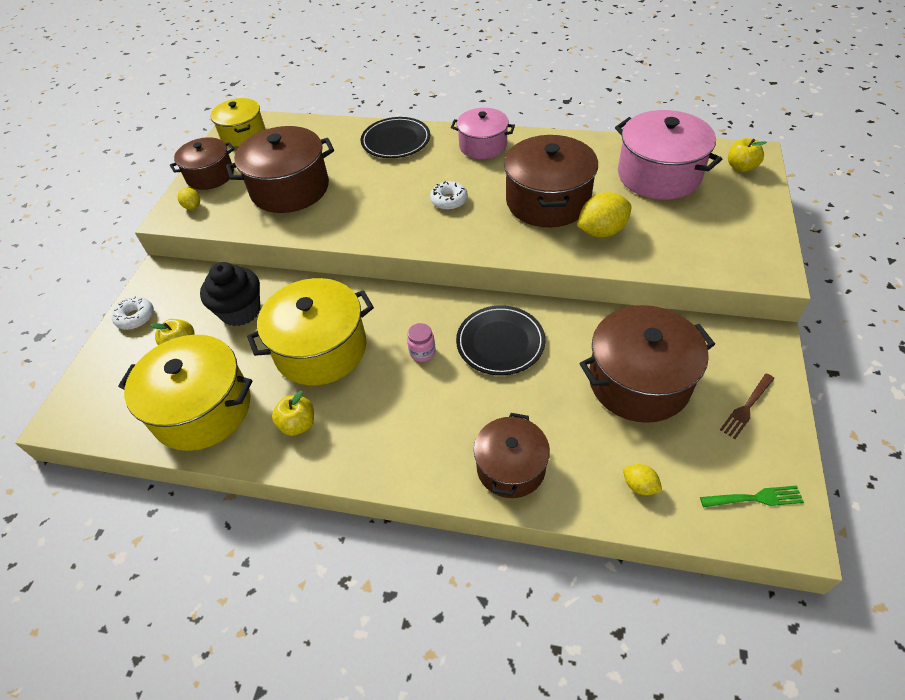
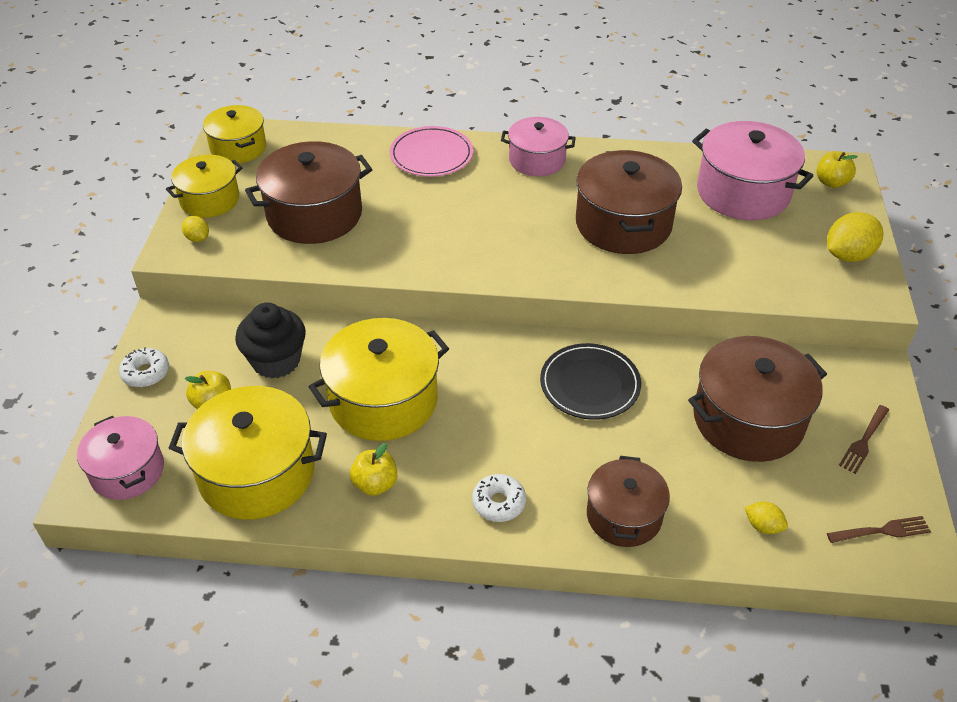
camera: 10 degrees left, 5 degrees down
(100, 401) = (127, 471): none -> pink pot
(210, 175) = (209, 200): brown pot -> yellow pot
(396, 141) = (431, 155): black plate -> pink plate
(422, 352) = (503, 399): pink jar -> none
(449, 200) = (509, 225): white donut -> white donut (498, 503)
(601, 231) = (689, 257): yellow lemon -> yellow lemon (848, 255)
(755, 498) = (882, 531): green fork -> brown fork

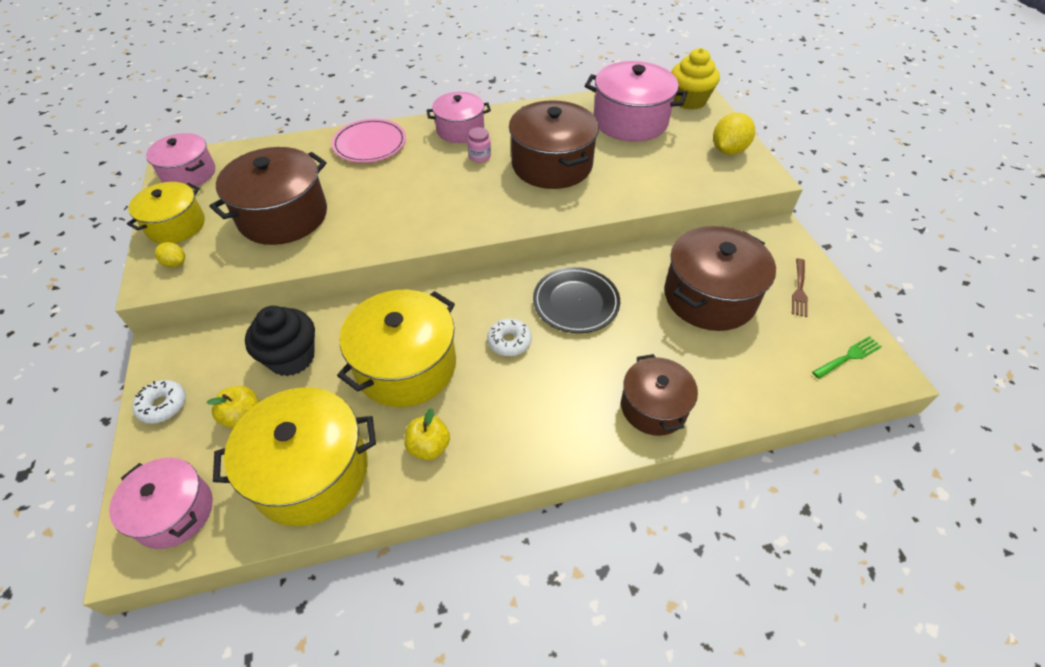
camera: 20 degrees left, 5 degrees up
(238, 148) = (189, 174): yellow pot -> pink pot
(498, 503) = (546, 429): white donut -> white donut (509, 341)
(545, 196) = (480, 156): none -> pink jar
(763, 526) = (763, 381): yellow lemon -> none
(831, 182) = (689, 100): yellow apple -> yellow cupcake
(882, 531) = (848, 357): brown fork -> green fork

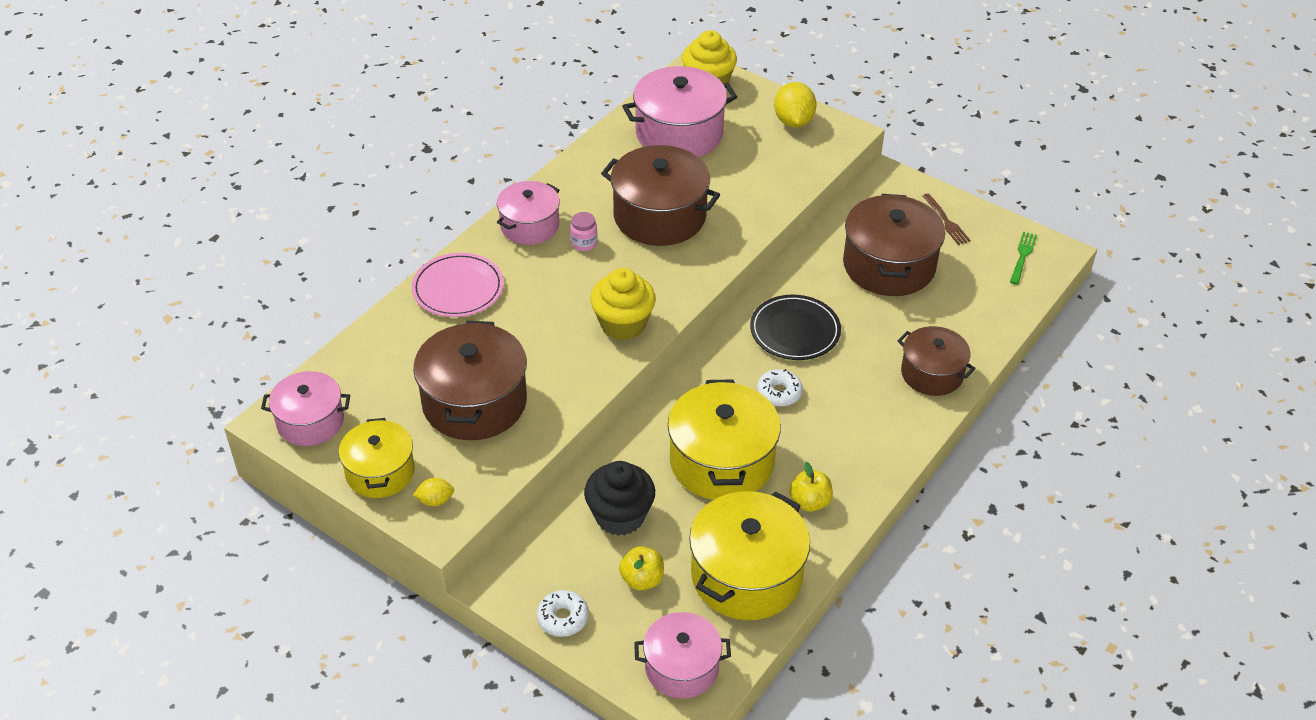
camera: 40 degrees left, 5 degrees down
(437, 220) = (623, 324): none -> yellow cupcake

